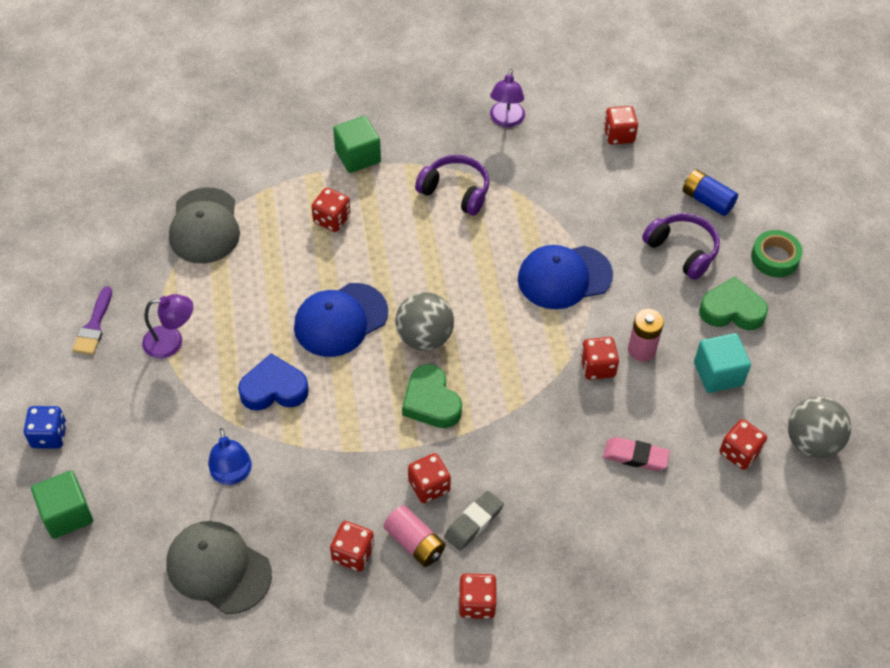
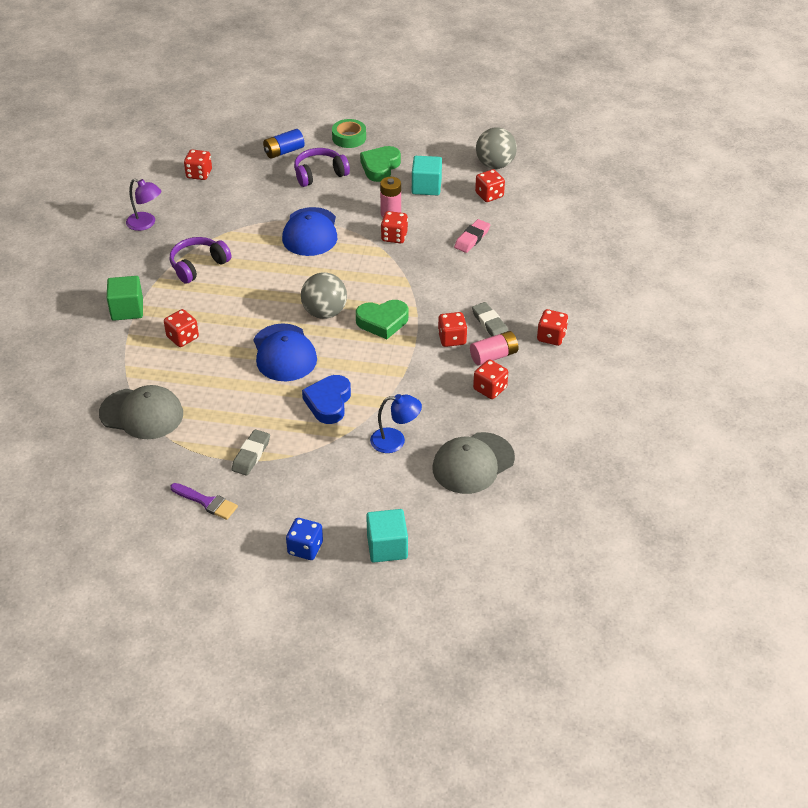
camera: 70 degrees left, 10 degrees down
(67, 514) = (387, 547): green cube -> turquoise cube
(171, 342) = (251, 455): purple lamp -> grey eraser

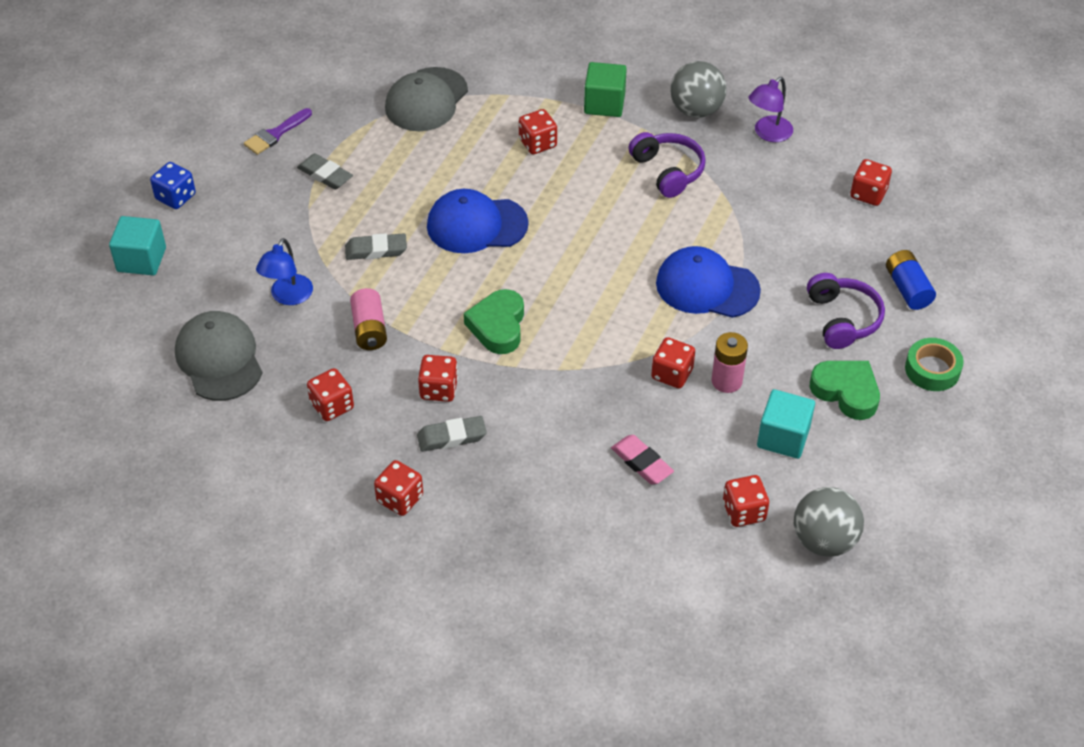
camera: 105 degrees right, 5 degrees up
(324, 312) = (536, 273): grey ball -> grey ball (696, 110)
(328, 403) = (376, 250): blue heart -> grey eraser
(494, 356) = (389, 425): pink battery -> pink battery (369, 329)

